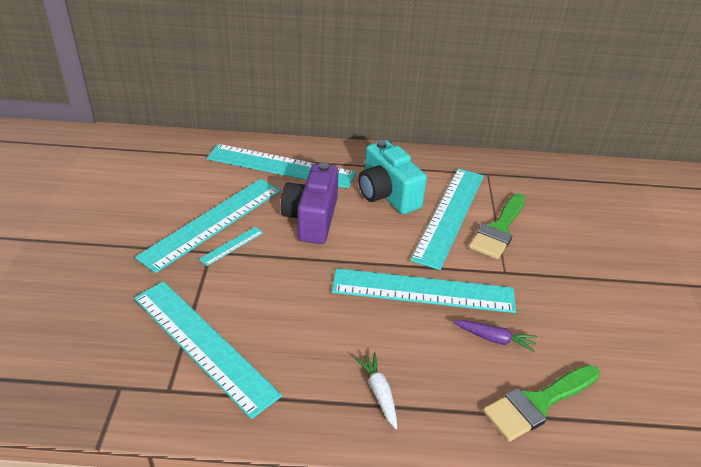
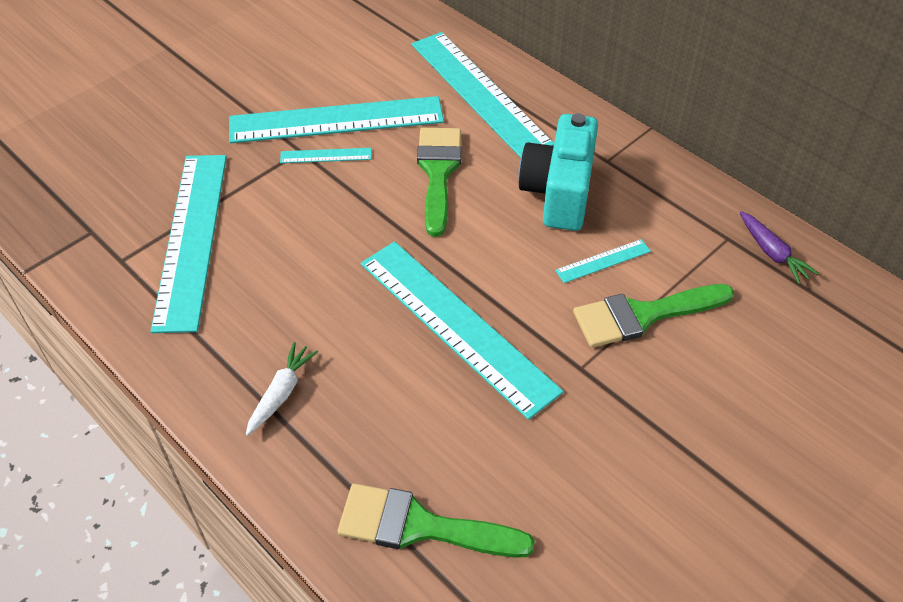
camera: 45 degrees right, 10 degrees up
(311, 219) = (438, 172): purple camera -> green brush
(450, 215) = (603, 261): turquoise ruler -> turquoise ruler, size x0.41
(495, 339) = (466, 429): purple carrot -> purple carrot (772, 253)

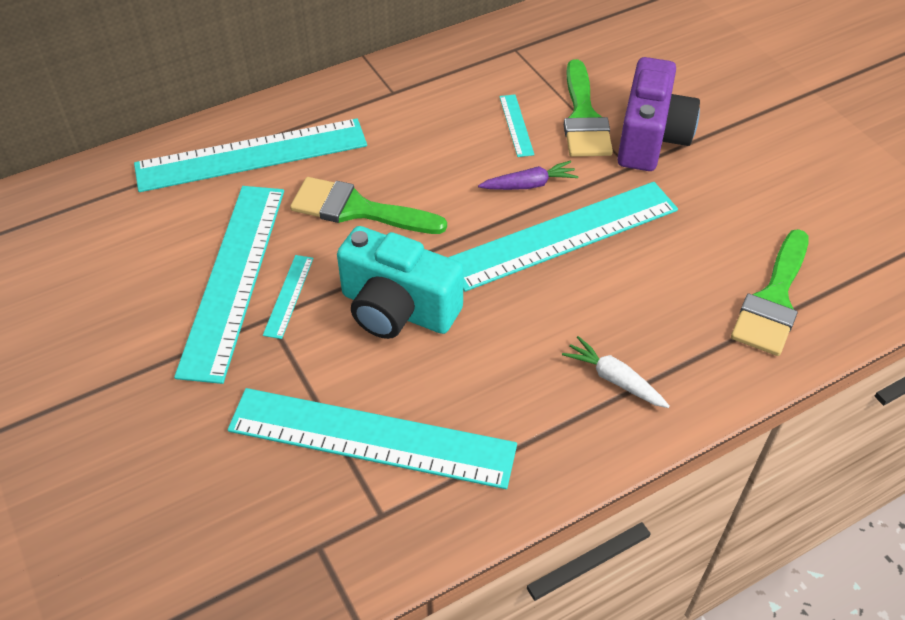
camera: 75 degrees left, 0 degrees up
(558, 192) = (421, 132): turquoise camera -> turquoise camera (397, 309)
(637, 381) = (651, 138): none -> purple camera
(772, 253) = (539, 31): purple carrot -> purple carrot (529, 184)

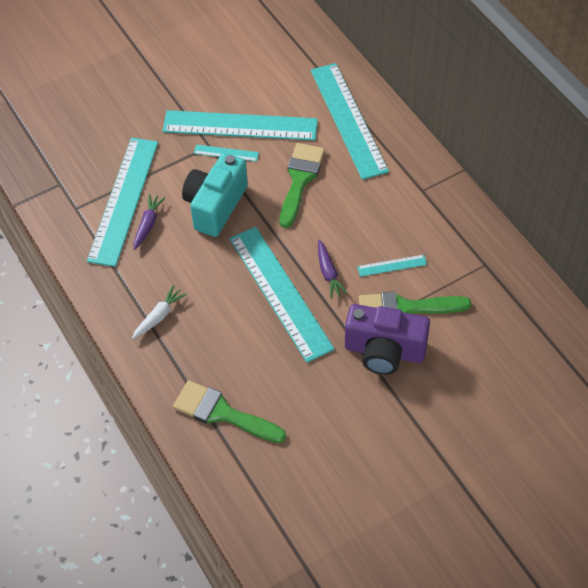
camera: 90 degrees right, 5 degrees up
(428, 399) = (148, 224): none -> purple carrot

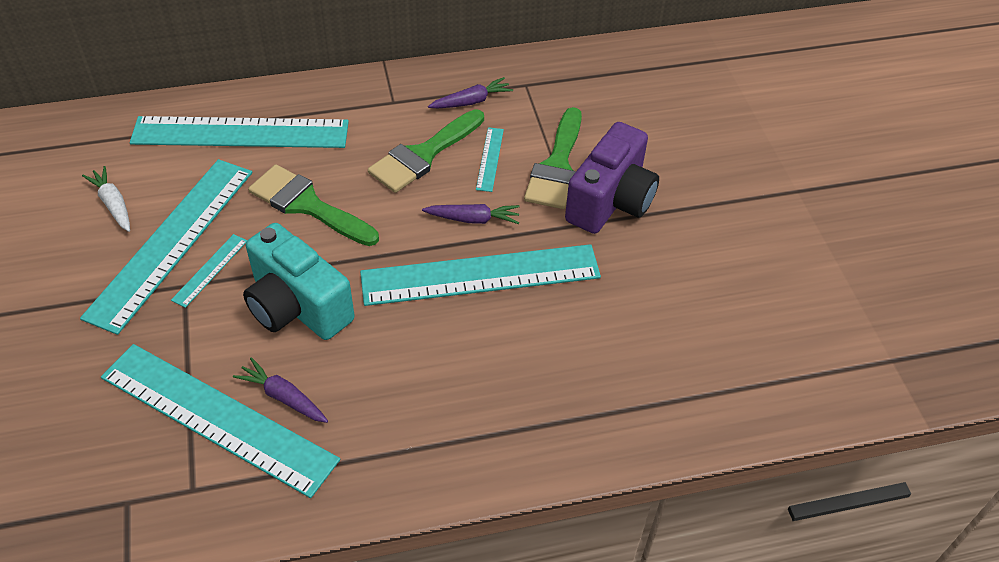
camera: 75 degrees left, 5 degrees down
(159, 316) = (458, 424): white carrot -> white carrot (113, 204)
(222, 413) = (648, 388): green brush -> green brush (423, 155)
(447, 236) = (471, 101): none -> purple carrot

